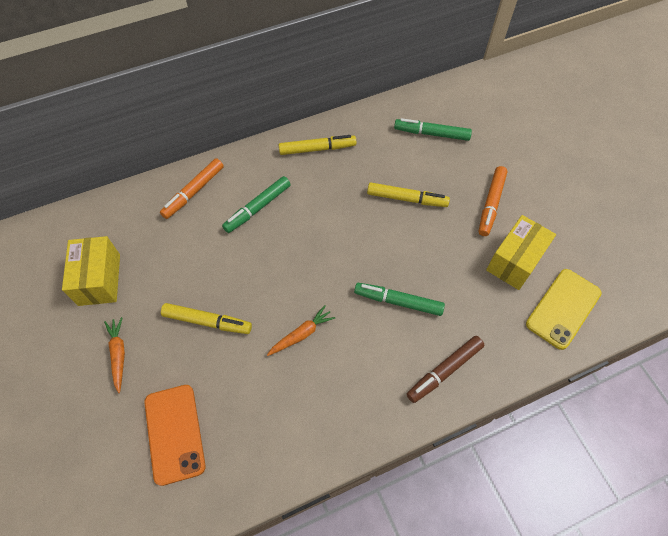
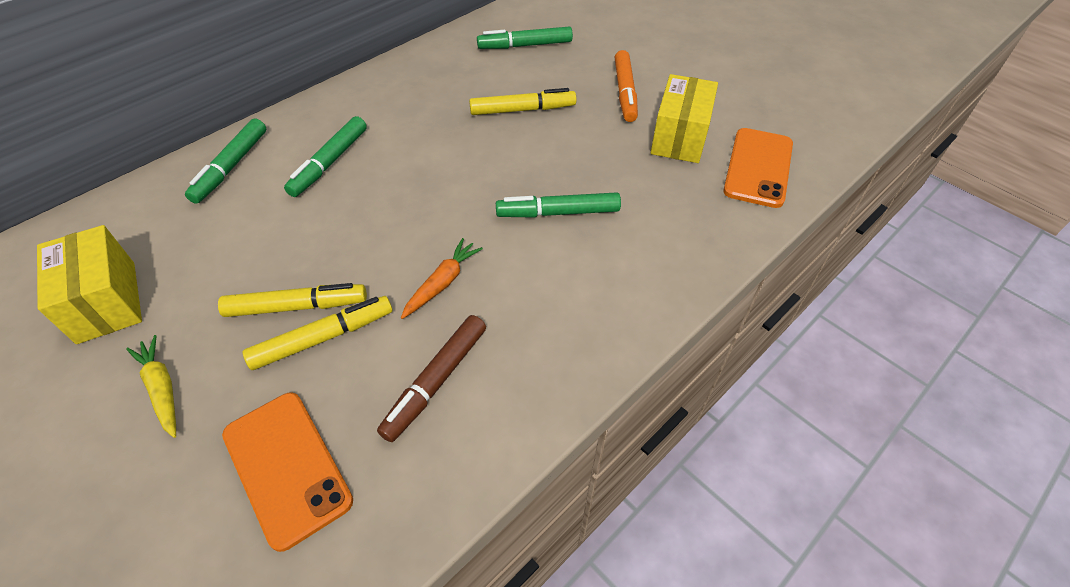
camera: 20 degrees left, 10 degrees down
(118, 354) = (162, 389): orange carrot -> yellow carrot
(194, 191) = (232, 166): orange marker -> green marker
(317, 149) = (388, 88): yellow marker -> yellow marker (322, 338)
(445, 370) = (652, 269): brown marker -> brown marker (437, 381)
(563, 308) = (758, 167): yellow phone -> orange phone

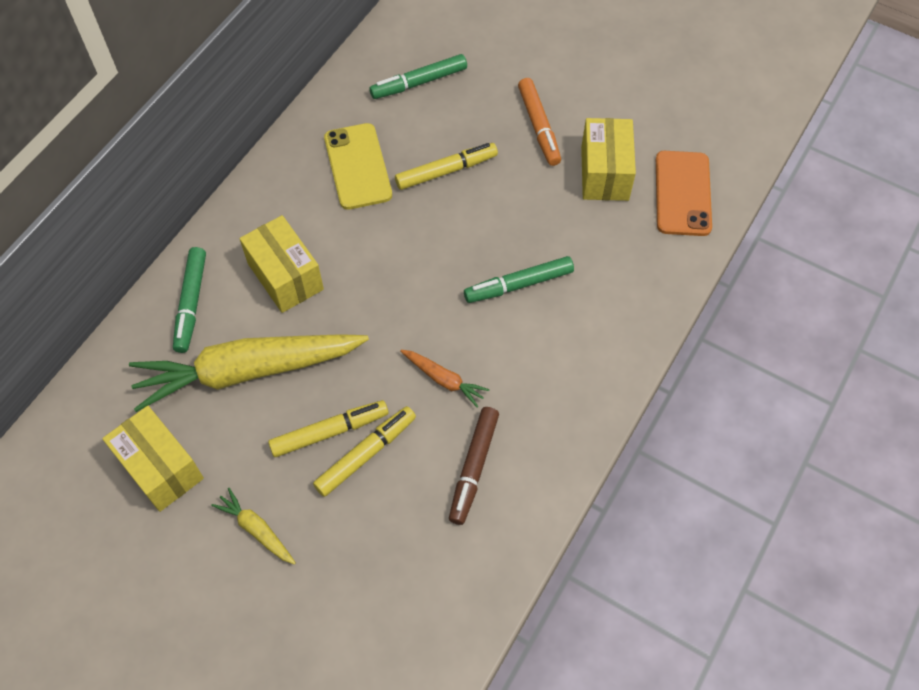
camera: 15 degrees left, 10 degrees up
(247, 233) = (247, 371): none -> yellow carrot
(287, 467) = (389, 563): orange phone -> none
(330, 162) = (285, 276): green marker -> yellow box
(441, 93) = (357, 166): none -> yellow phone
(442, 283) = (444, 380): orange carrot -> orange carrot turned 105 degrees clockwise

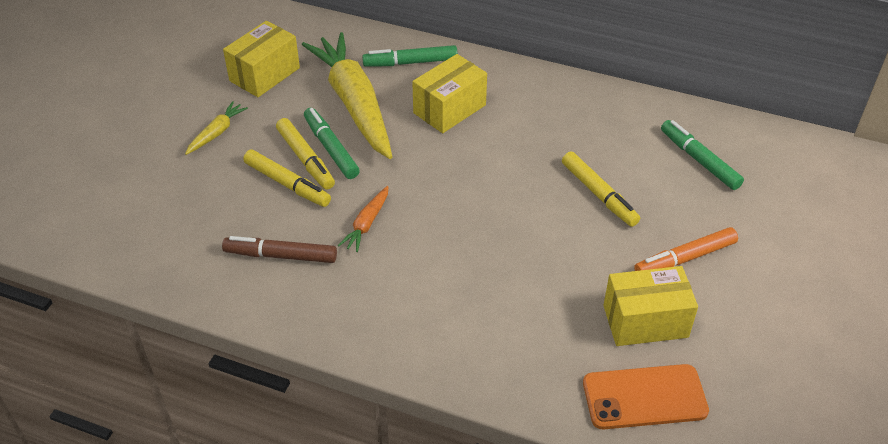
camera: 80 degrees right, 15 degrees down
(357, 166) = (580, 134): yellow phone -> none
(519, 284) = (482, 265): green marker -> green marker (331, 149)

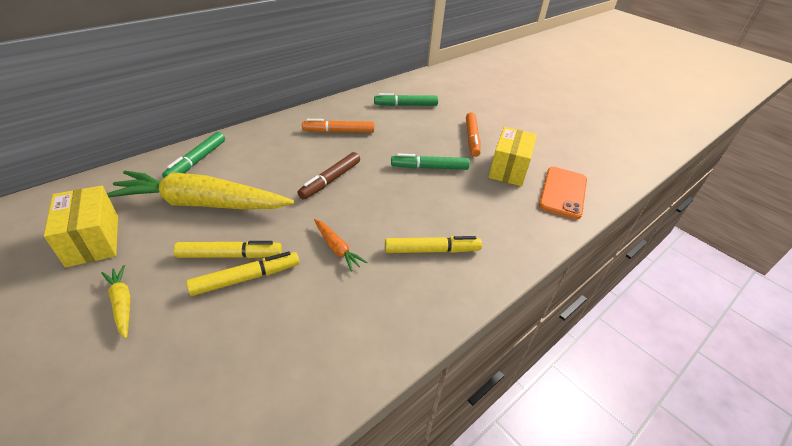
camera: 65 degrees left, 5 degrees down
(281, 256) = (326, 315): brown marker -> brown marker (331, 180)
(331, 149) = (236, 236): green marker -> green marker (430, 168)
(449, 109) = (266, 164): yellow box -> none
(566, 131) = (339, 132): none -> orange marker
(598, 194) = (401, 143): yellow marker -> yellow marker (431, 250)

